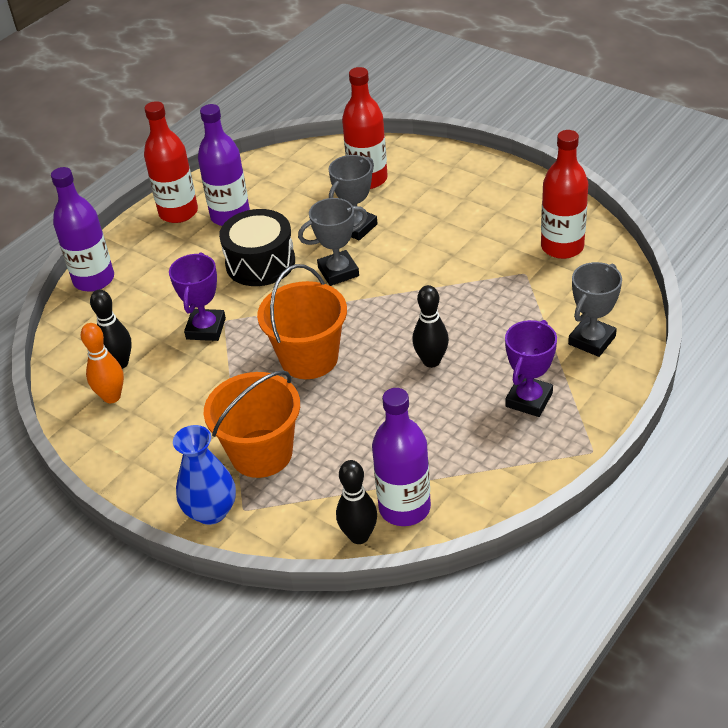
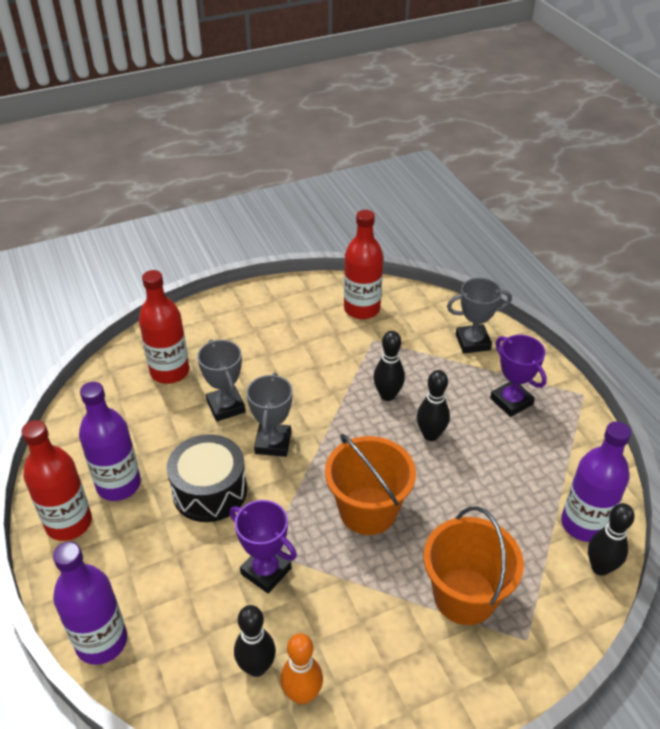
camera: 65 degrees left, 0 degrees up
(211, 511) = (516, 667): blue vase -> none
(458, 313) = (387, 395): none -> black bowling pin
(592, 340) = (472, 342): grey trophy -> grey trophy turned 75 degrees counterclockwise

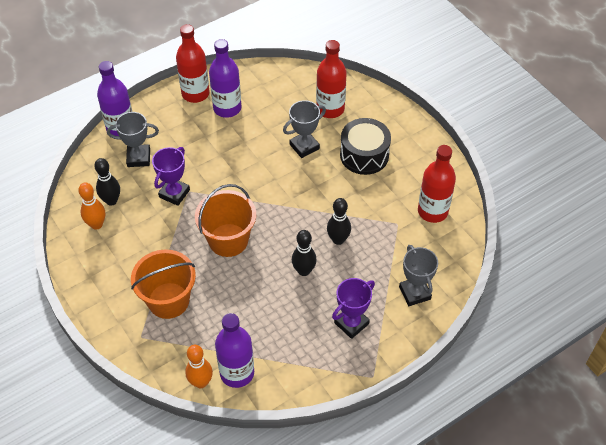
camera: 80 degrees right, 10 degrees up
(209, 491) = (230, 153): black drum -> black drum (364, 155)
(273, 443) = (276, 179): grey trophy -> grey trophy (138, 158)
(600, 567) = (201, 382): black bowling pin -> orange bowling pin

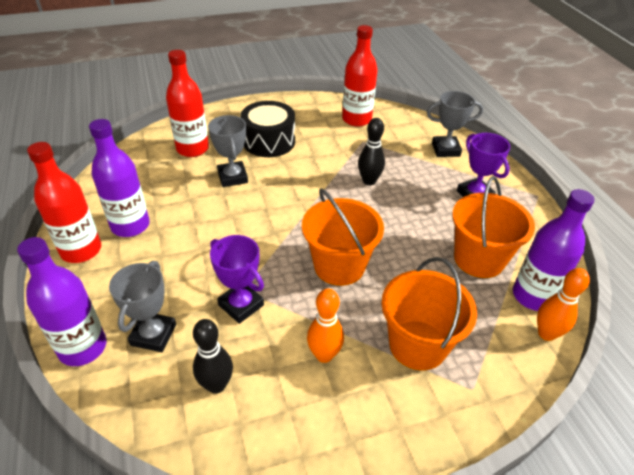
camera: 75 degrees left, 10 degrees down
(96, 224) = (254, 414): orange bowling pin -> orange bowling pin (324, 355)
(267, 332) = (479, 259): none -> orange bucket
(304, 271) = (402, 213): black bowling pin -> none

